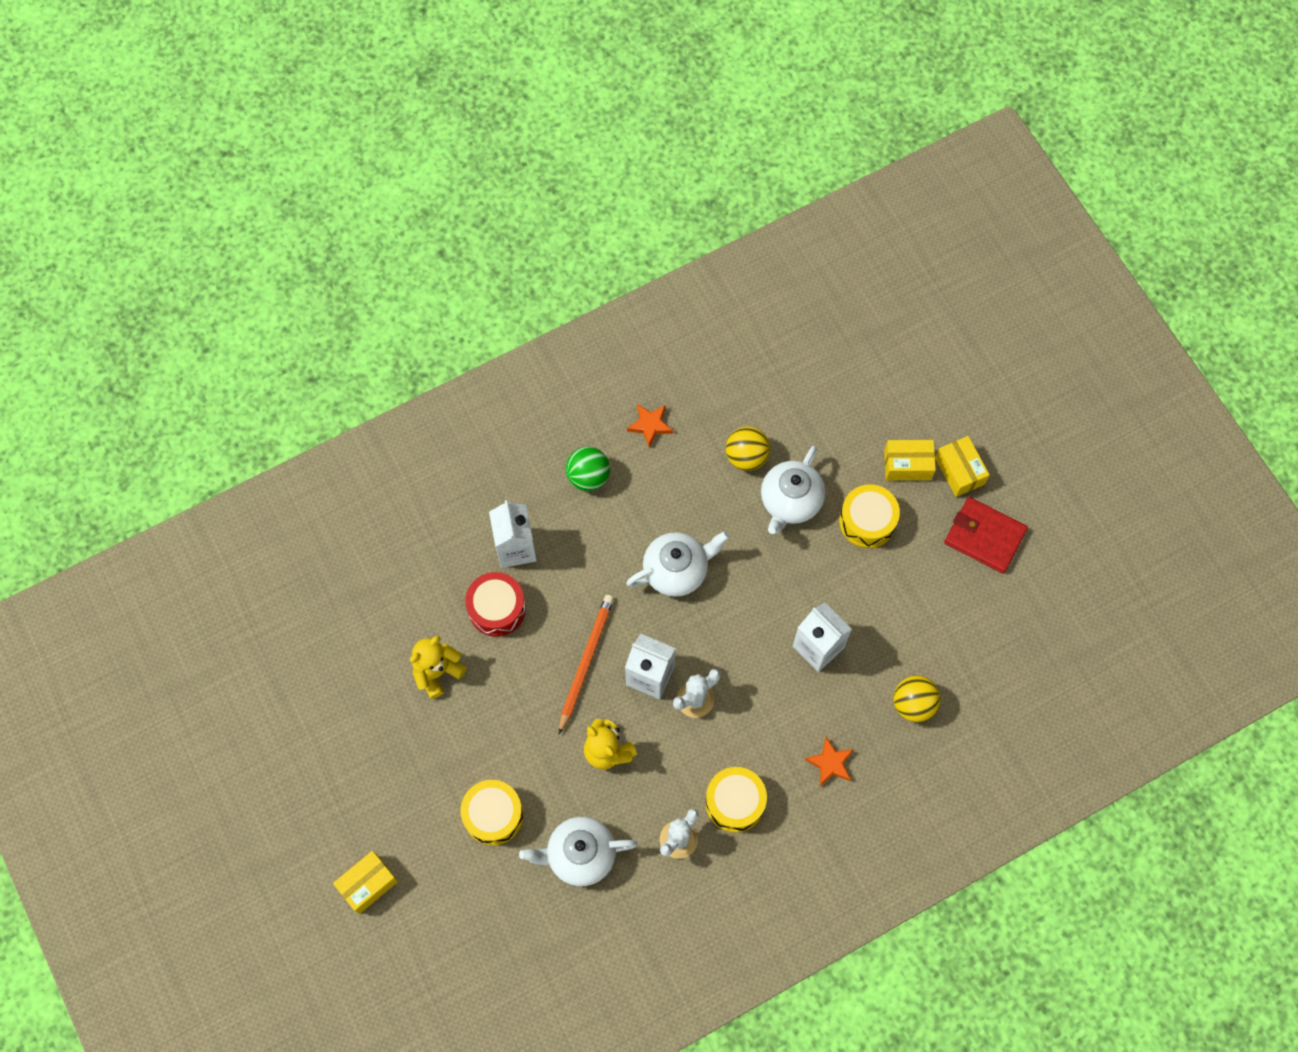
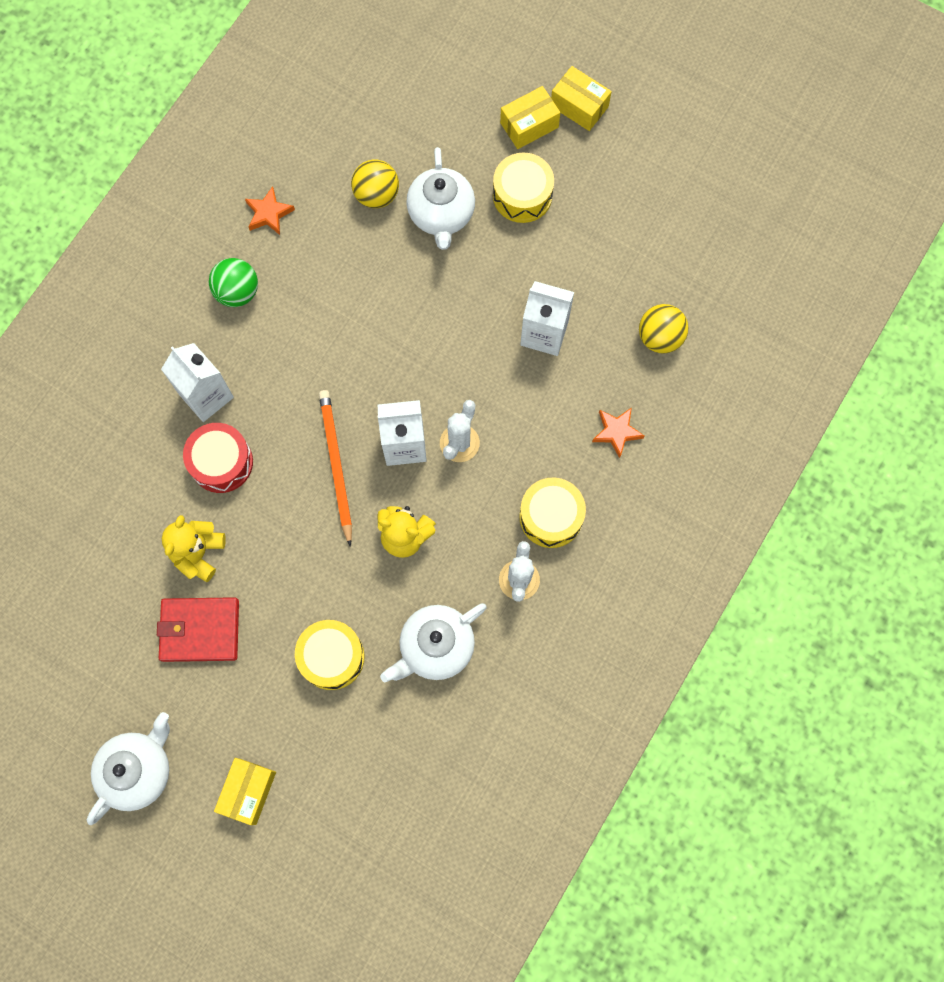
camera: 30 degrees left, 5 degrees up
(676, 570) = (372, 334): white teapot -> white teapot (138, 770)
(984, 536) = (635, 153): red wallet -> red wallet (200, 630)

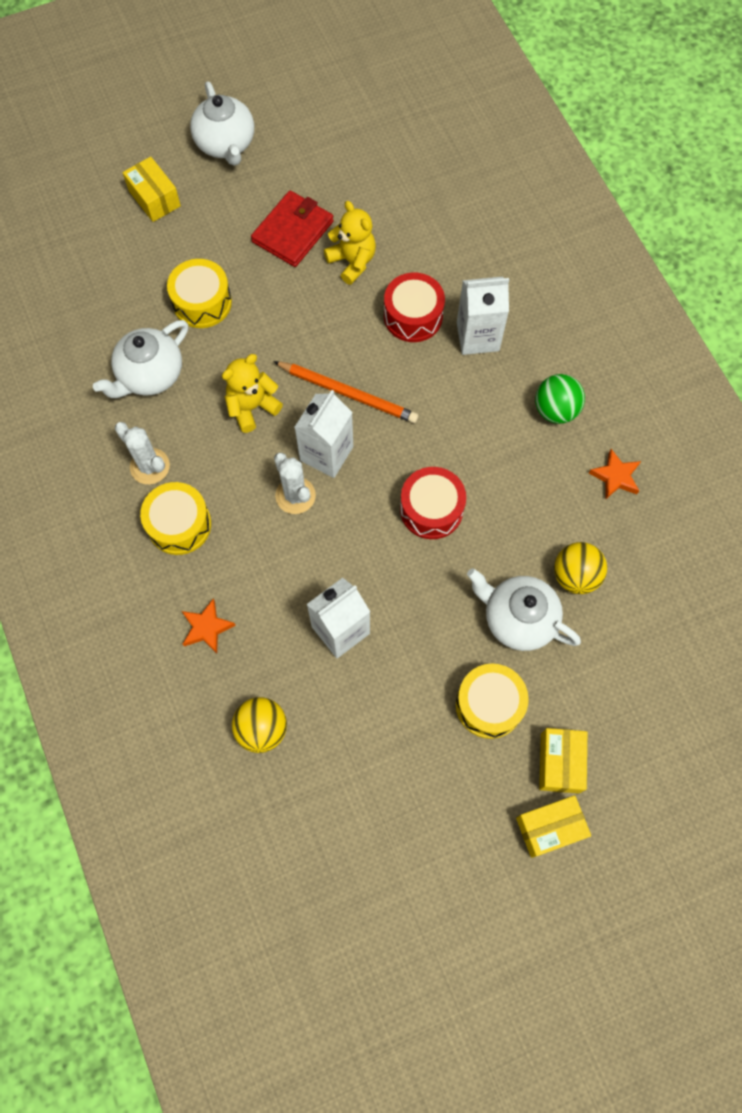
camera: 125 degrees right, 5 degrees down
(396, 331) = (431, 509): none -> red drum
(435, 647) = (150, 375): white teapot -> white teapot turned 135 degrees counterclockwise

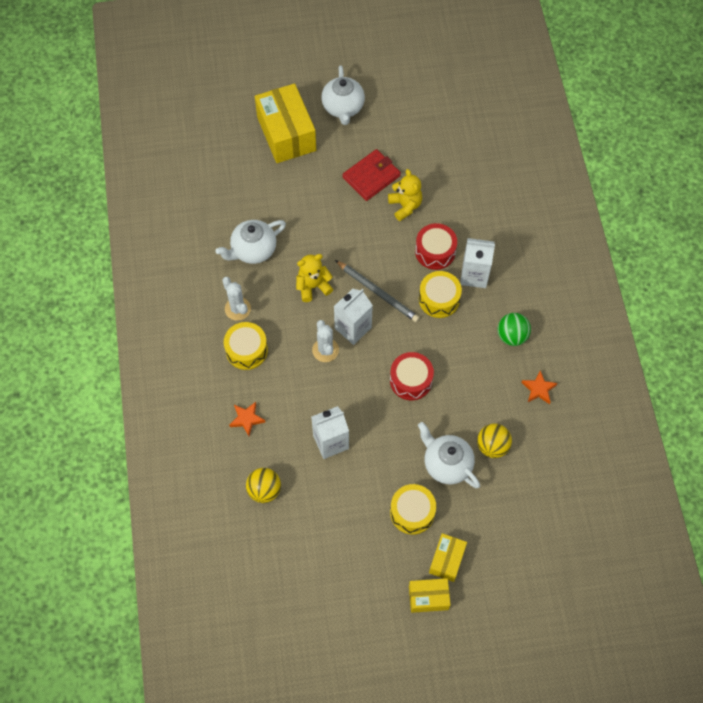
camera: 15 degrees right, 5 degrees down
(154, 198) = (286, 134): yellow box -> yellow box, size x1.89
(202, 302) = (299, 210): yellow drum -> yellow drum (439, 299)
(348, 393) = (378, 292): orange pencil -> grey pencil

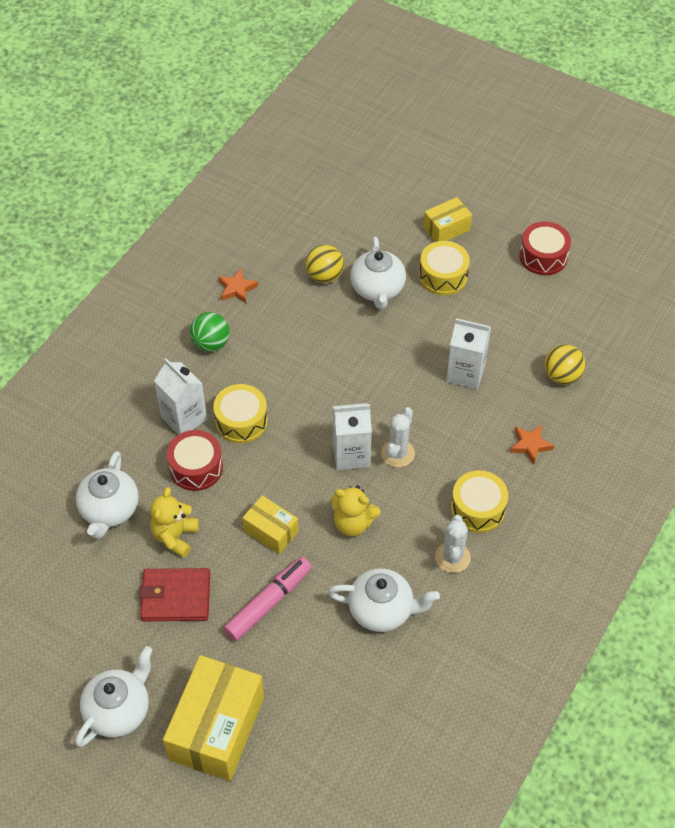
camera: 140 degrees left, 10 degrees down
(319, 209) = (268, 602): none -> pink marker
(378, 292) = (293, 470): grey pencil -> none
(411, 380) = (342, 371): red drum -> red drum (543, 256)
(428, 597) = (486, 216): yellow box -> yellow box (271, 531)
(456, 193) = (109, 510): none -> white teapot

